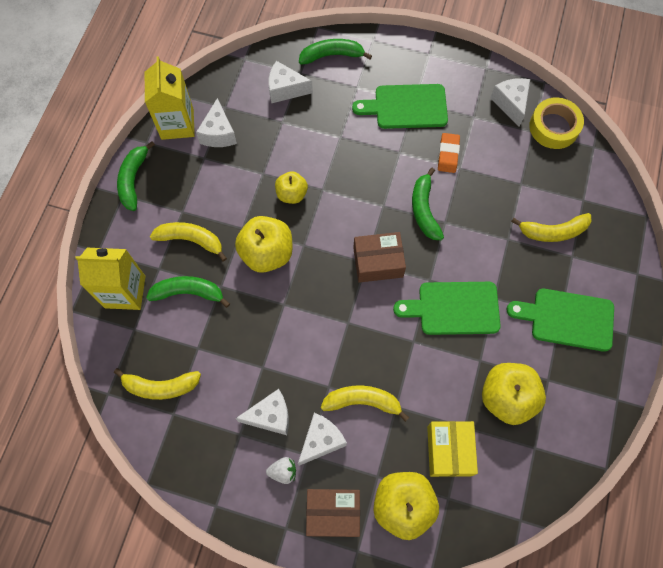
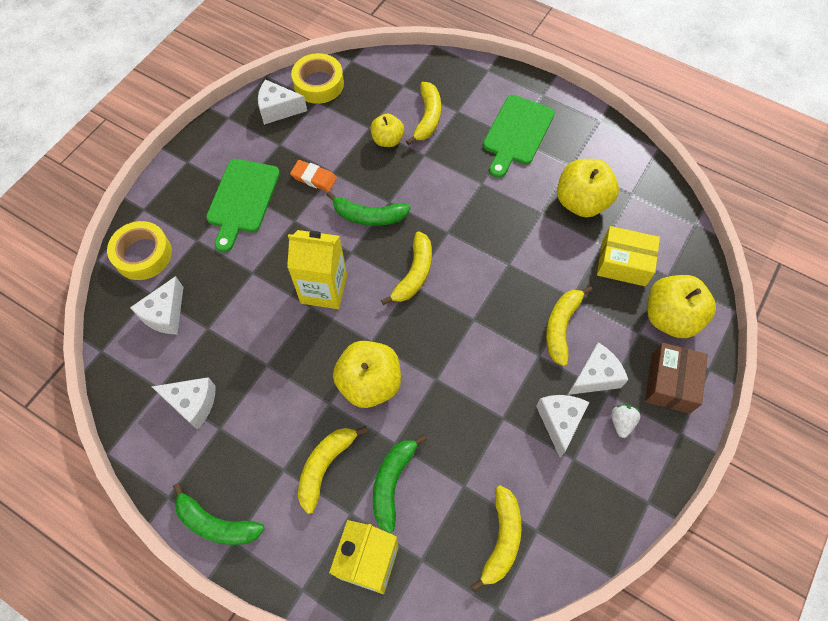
camera: 75 degrees left, 5 degrees down
(177, 124) = (158, 451): yellow carton -> yellow carton (324, 289)
(291, 194) = (305, 339): yellow apple -> yellow apple (387, 140)
(321, 441) = (595, 376): white cheese -> white cheese turned 90 degrees clockwise
(332, 55) = (143, 254): green banana -> yellow tape
(378, 262) = (414, 274): brown box -> yellow banana
(454, 308) = (483, 220): green cutting board -> none

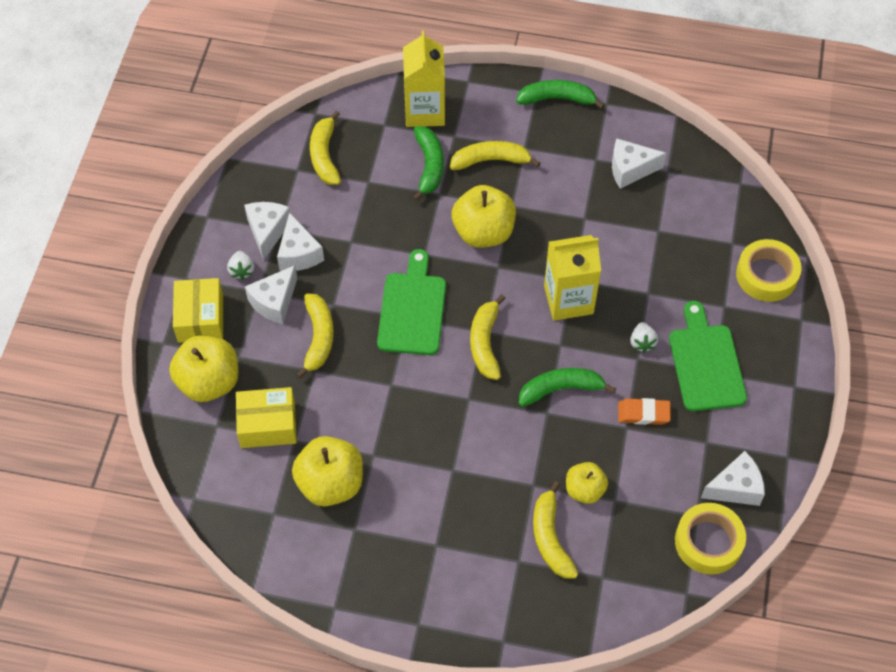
camera: 160 degrees right, 5 degrees down
(165, 314) = (705, 230): white cheese -> white cheese (267, 231)
(282, 232) = (642, 343): none -> white strawberry
(325, 466) = (491, 160): yellow banana -> yellow banana turned 105 degrees counterclockwise
(517, 133) = (432, 553): green cutting board -> green cutting board (412, 309)
(670, 383) = (200, 318): brown box -> yellow box

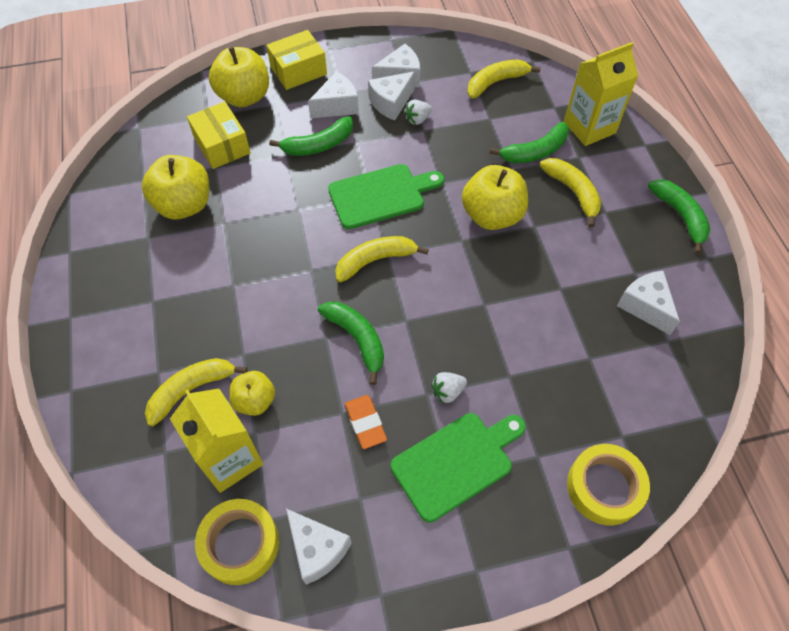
camera: 65 degrees right, 0 degrees up
(242, 270) = (355, 76): white strawberry -> white strawberry (417, 119)
(274, 302) = (337, 106): white cheese -> white cheese turned 135 degrees clockwise
(318, 338) = (318, 145): yellow banana -> green banana
(568, 300) = (460, 309): yellow carton -> yellow carton (230, 459)

